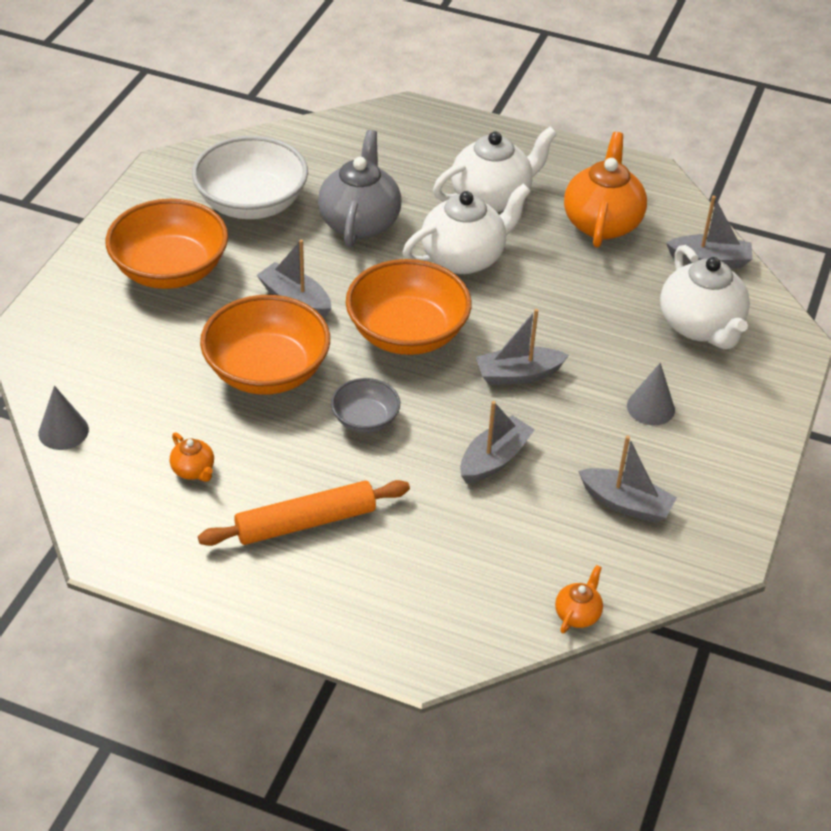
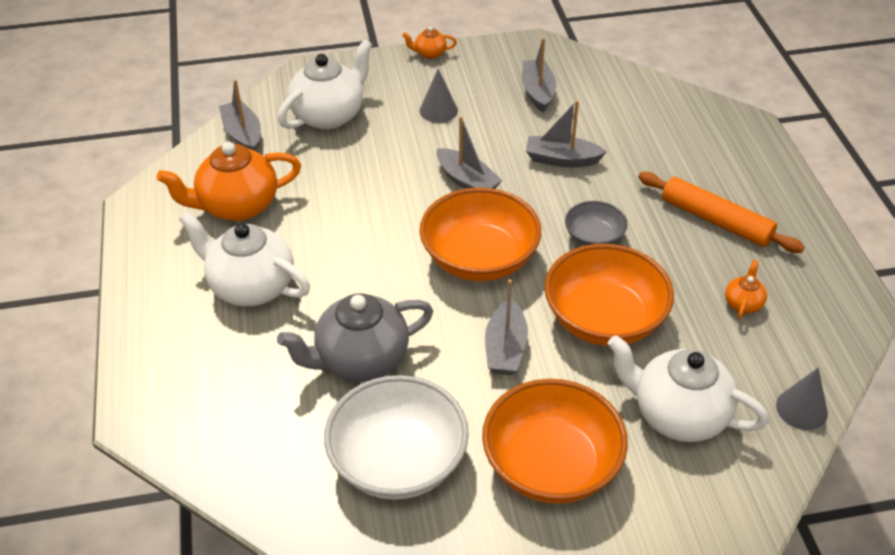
camera: 120 degrees left, 0 degrees up
(464, 258) = (354, 267): white teapot -> white teapot (678, 415)
(577, 614) = (644, 81): orange teapot -> orange teapot (429, 53)

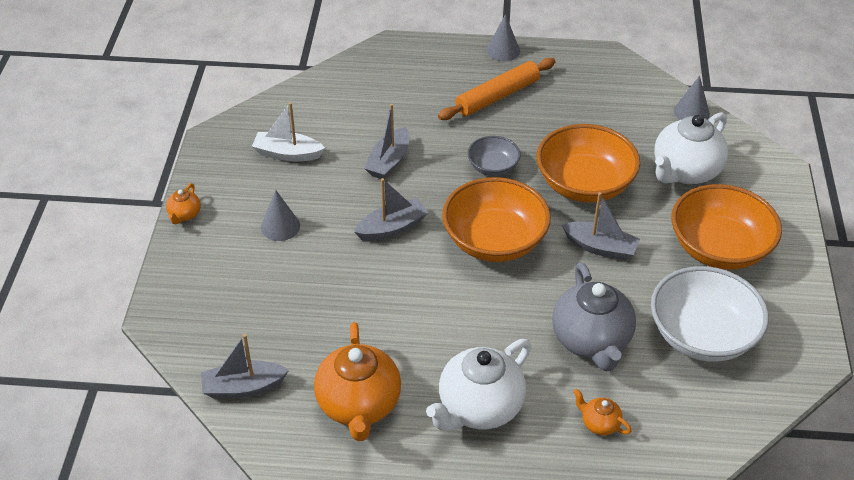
camera: 75 degrees left, 0 degrees up
(329, 115) = (246, 310): white teapot -> none
(538, 92) = (287, 154): grey boat -> white boat
(743, 303) = (588, 109): orange teapot -> orange teapot (599, 424)
(803, 211) = (503, 50): none -> grey cone

